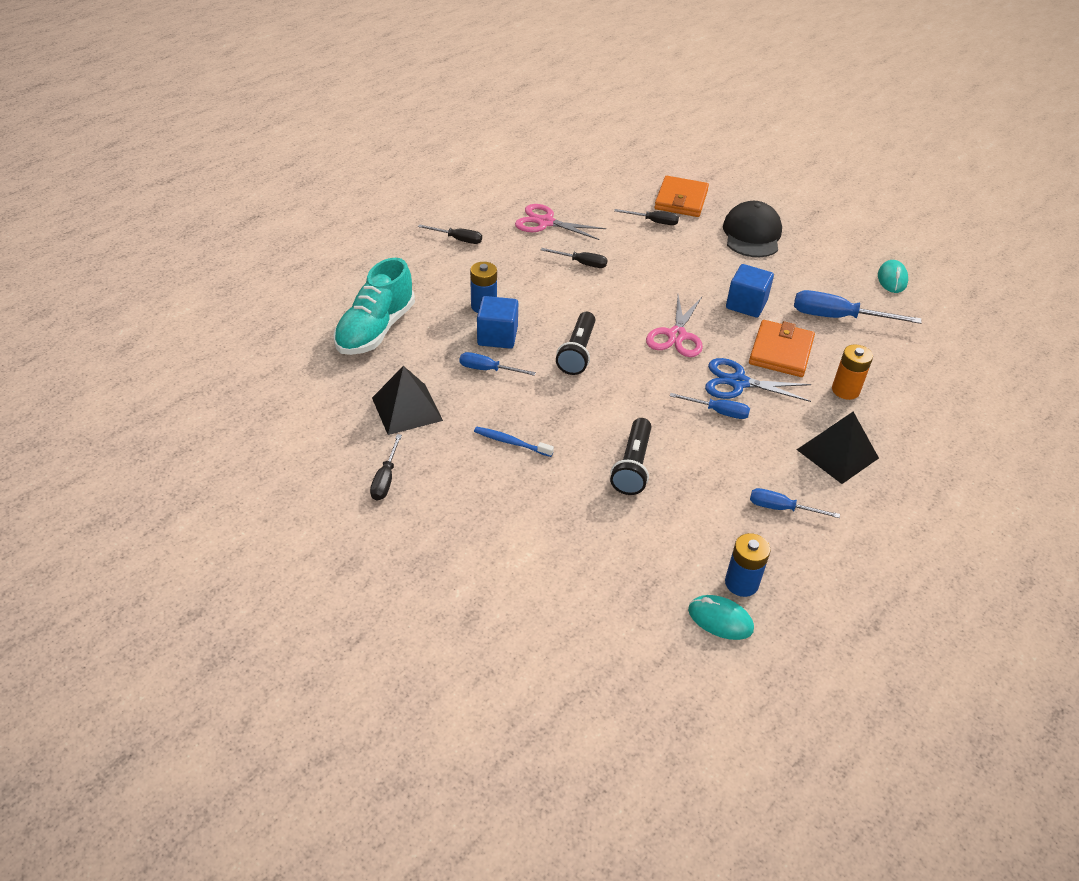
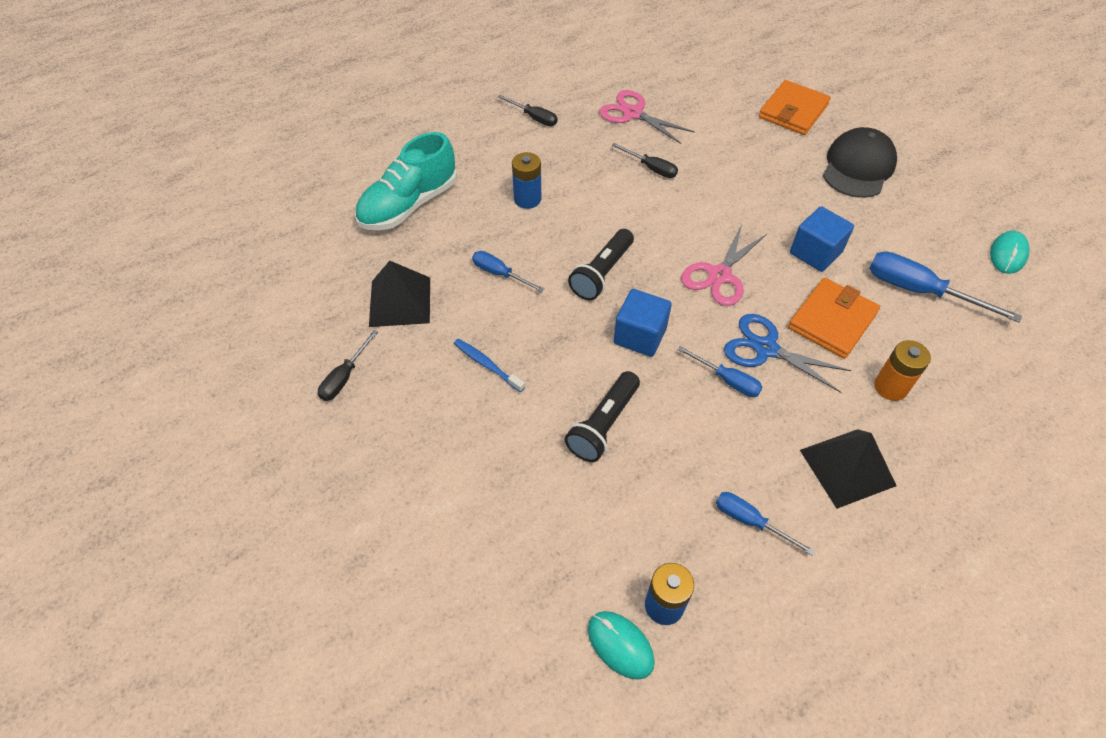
camera: 20 degrees right, 10 degrees up
(497, 336) = (526, 237): blue cube -> blue cube (640, 336)
(653, 222) = (751, 132): black screwdriver -> none

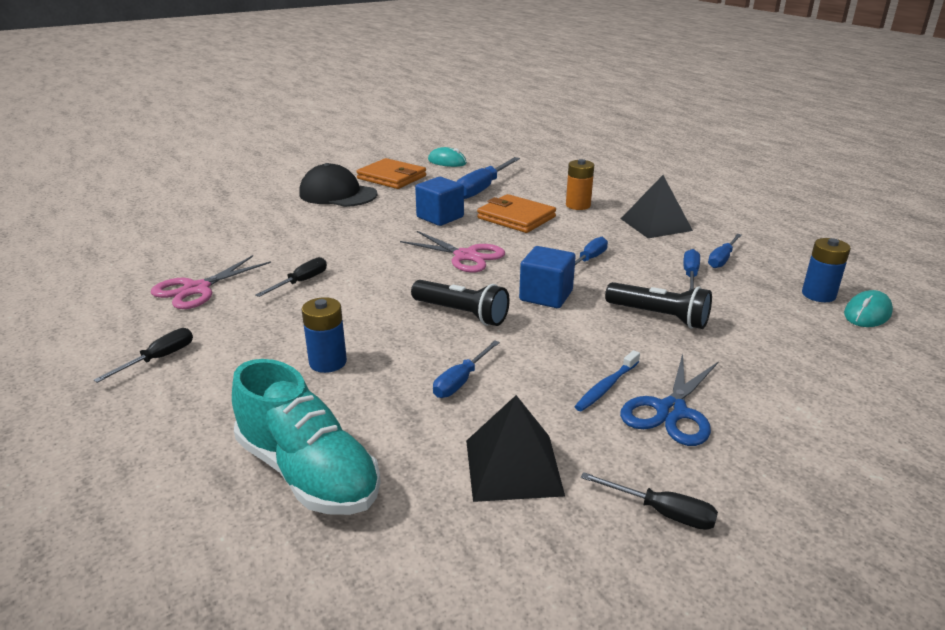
camera: 90 degrees left, 25 degrees down
(701, 475) = (690, 275): none -> blue screwdriver
(766, 349) = (550, 243): blue scissors -> blue scissors (671, 411)
(793, 111) = (246, 211): orange wallet -> orange wallet (391, 177)

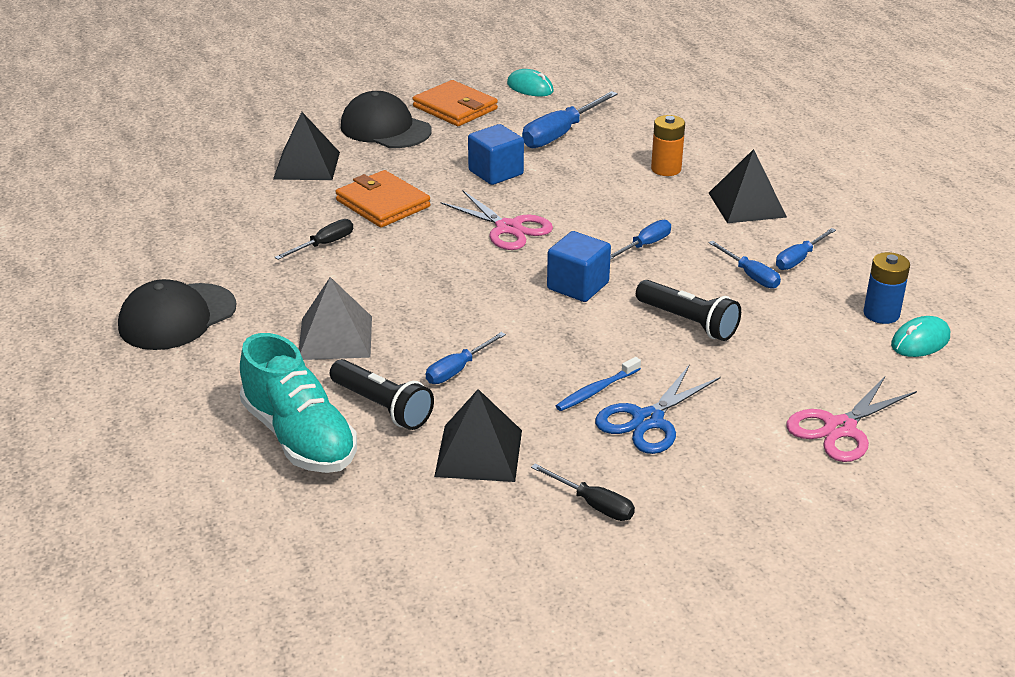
camera: 10 degrees right, 5 degrees up
(159, 359) = (177, 317): black screwdriver -> black cap
(197, 289) = (217, 243): pink scissors -> pink scissors (840, 428)
(274, 223) = (307, 165): none -> black pyramid
(328, 362) = (335, 337): blue battery -> grey pyramid
(461, 313) = (481, 298): black flashlight -> black flashlight (382, 407)
(516, 217) = (584, 181): orange wallet -> orange wallet (383, 203)
(690, 275) = (750, 275): blue screwdriver -> blue screwdriver turned 120 degrees clockwise

